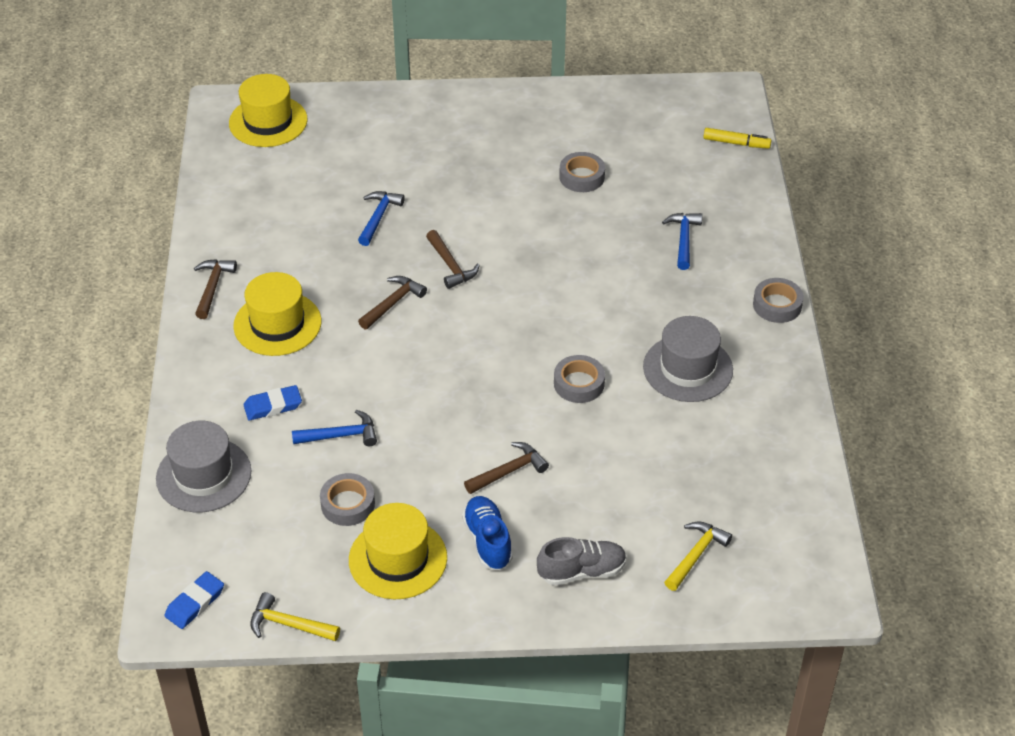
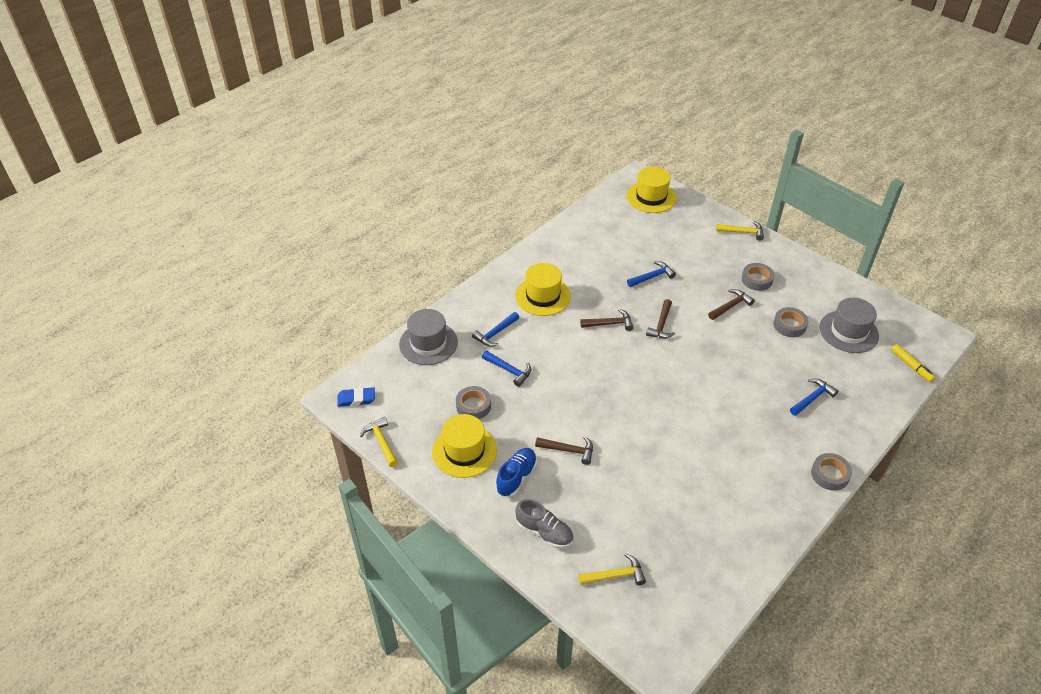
camera: 45 degrees right, 0 degrees up
(213, 287) = (534, 259): brown hammer -> brown hammer (731, 306)
(273, 406) = (495, 333): blue eraser -> blue hammer
(421, 101) = (743, 232): none -> yellow hammer
(579, 383) = (659, 433): grey tape -> grey tape (756, 280)
(687, 368) = (731, 470): grey hat -> grey hat (848, 331)

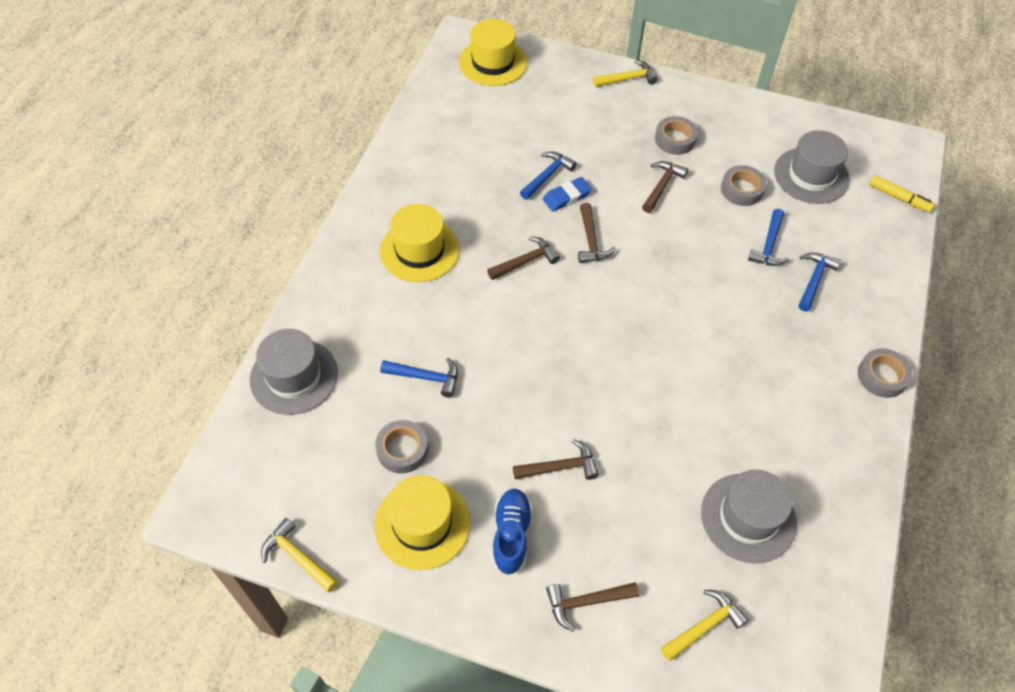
camera: 25 degrees left, 10 degrees up
(356, 399) = (228, 503): blue eraser -> blue eraser (567, 197)
(495, 333) = (381, 328): blue hammer -> blue hammer (769, 245)
(544, 532) = (586, 602): grey shoe -> brown hammer
(681, 525) = (748, 517): none -> grey hat

